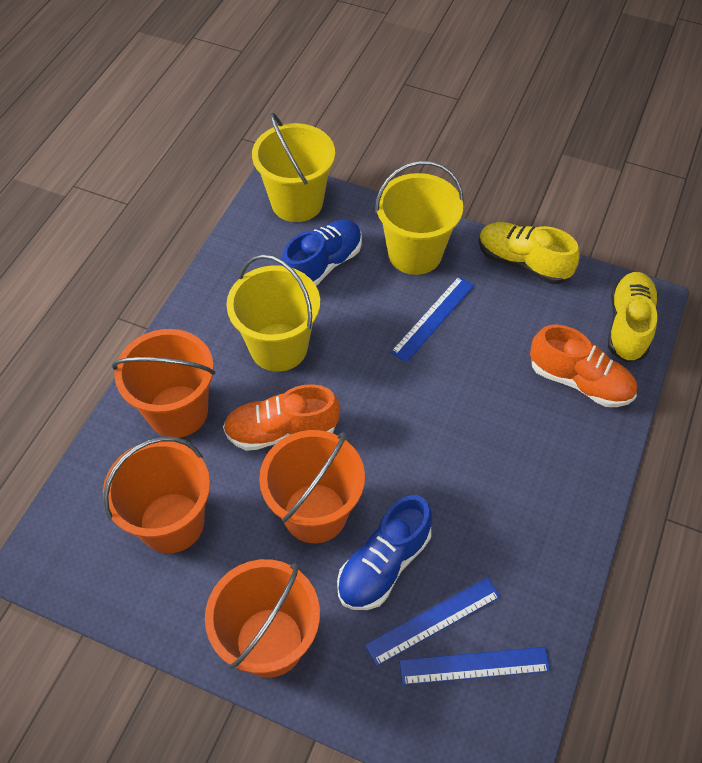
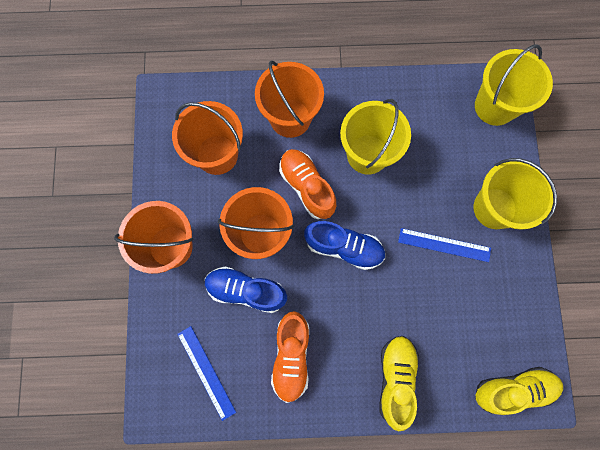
camera: 65 degrees right, 20 degrees up
(323, 265) = (449, 150): blue shoe -> blue shoe (344, 247)
(433, 621) = (223, 336): blue ruler -> none
(522, 263) = (529, 289): yellow shoe -> yellow shoe (395, 378)
(579, 381) = (444, 369): orange shoe -> orange shoe (291, 356)

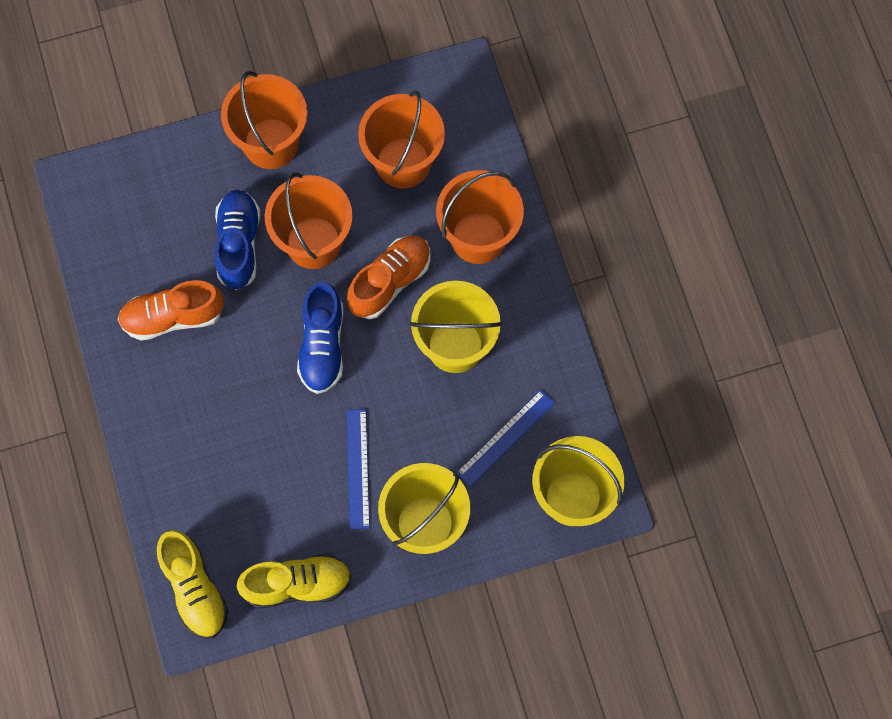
camera: 75 degrees right, 5 degrees down
(206, 372) = (132, 226): blue ruler -> blue ruler (505, 437)
(395, 378) = (174, 444): yellow shoe -> yellow shoe (297, 584)

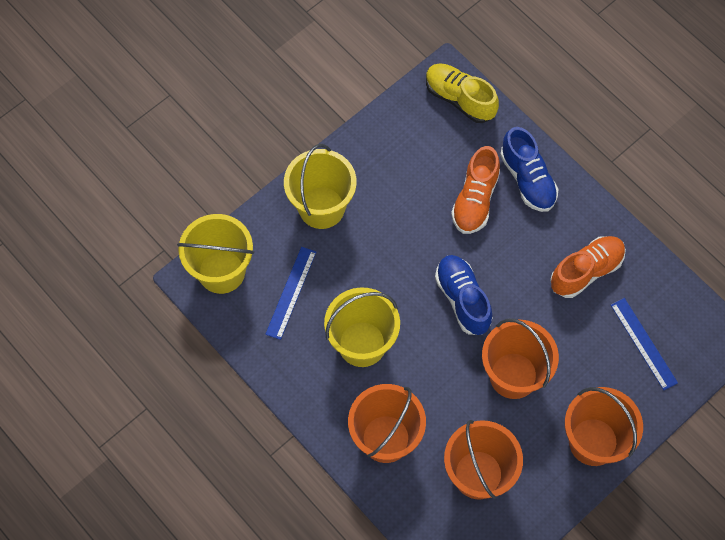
camera: 155 degrees right, 5 degrees down
(238, 244) = (570, 347): blue shoe -> blue shoe (527, 179)
(297, 584) = (391, 131): yellow shoe -> none
(358, 468) = (389, 224): blue ruler -> blue ruler (643, 343)
(390, 282) = (437, 371): orange shoe -> orange shoe (475, 200)

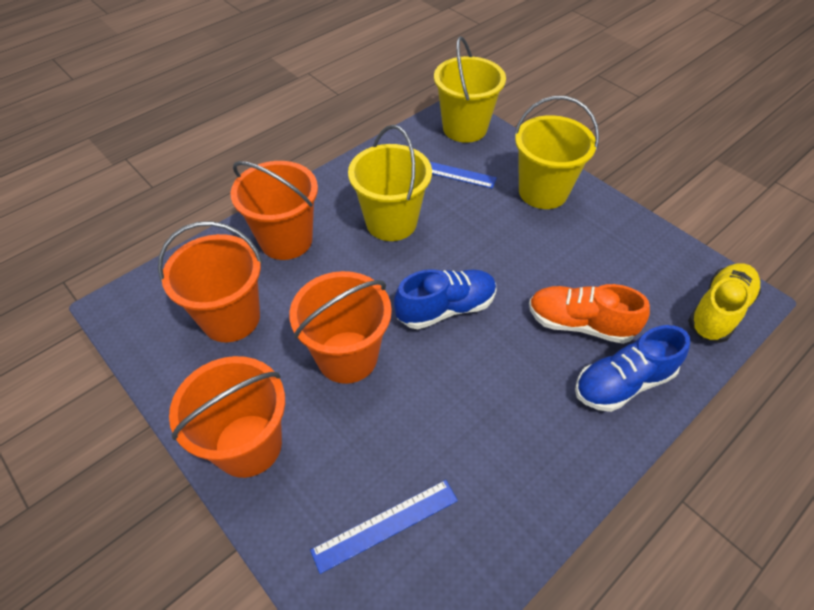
camera: 90 degrees right, 15 degrees down
(586, 271) = (495, 450): orange shoe -> none

